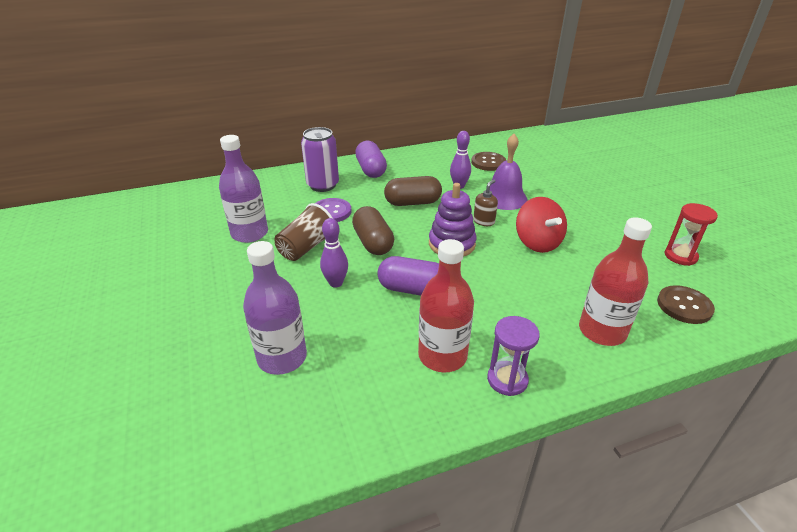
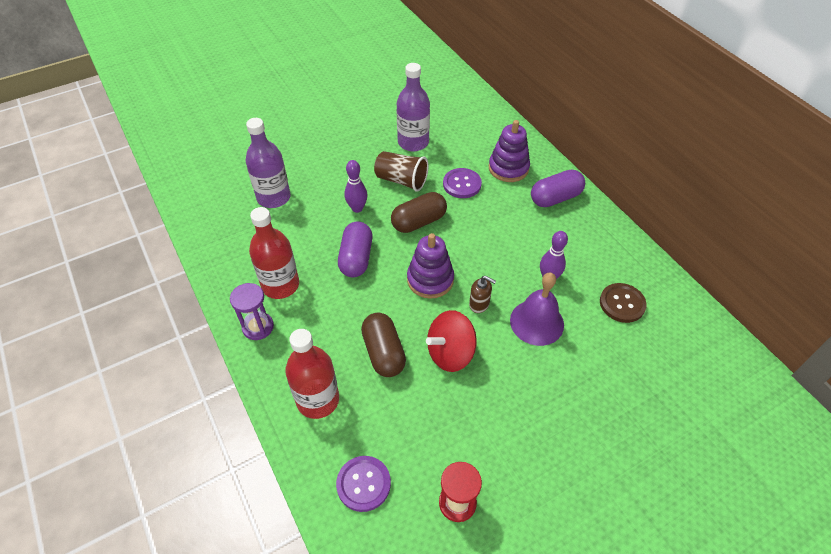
camera: 80 degrees right, 15 degrees up
(323, 185) = (508, 168): purple can -> purple stacking toy
(412, 202) = (498, 241): brown capsule -> brown capsule (384, 352)
(684, 306) = (363, 484): brown button -> purple button

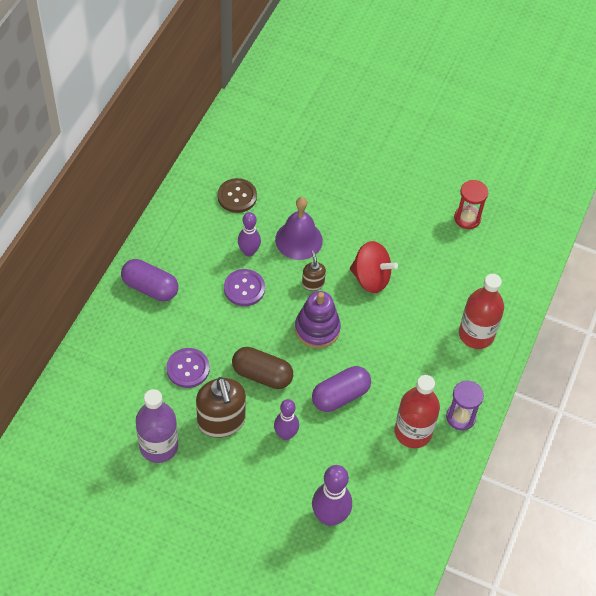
camera: 130 degrees left, 5 degrees up
(274, 197) = (330, 517): purple bottle -> purple bowling pin
(363, 484) = (501, 271): purple button -> purple button (244, 288)
(384, 352) = (406, 319): brown capsule -> none
(401, 180) = (221, 421): brown cup -> brown soap dispenser
(508, 168) = (136, 343): purple stacking toy -> none

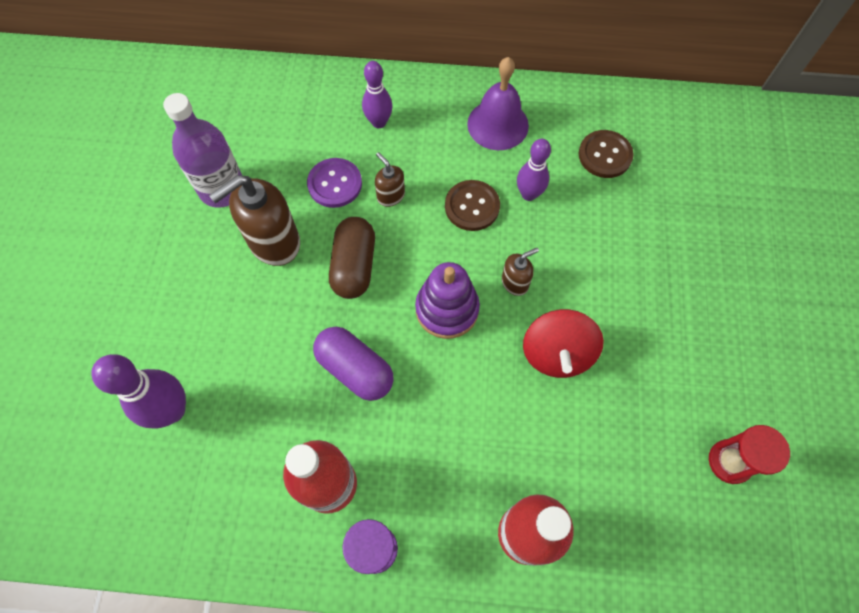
camera: 75 degrees right, 10 degrees up
(150, 288) = (430, 111): purple capsule -> none
(214, 336) = (390, 196): none -> brown soap dispenser
(244, 288) = (472, 206): purple button -> brown button
(285, 434) = (277, 320): purple bowling pin -> purple bowling pin (379, 122)
(299, 240) = (575, 245): purple bell -> purple bell (498, 124)

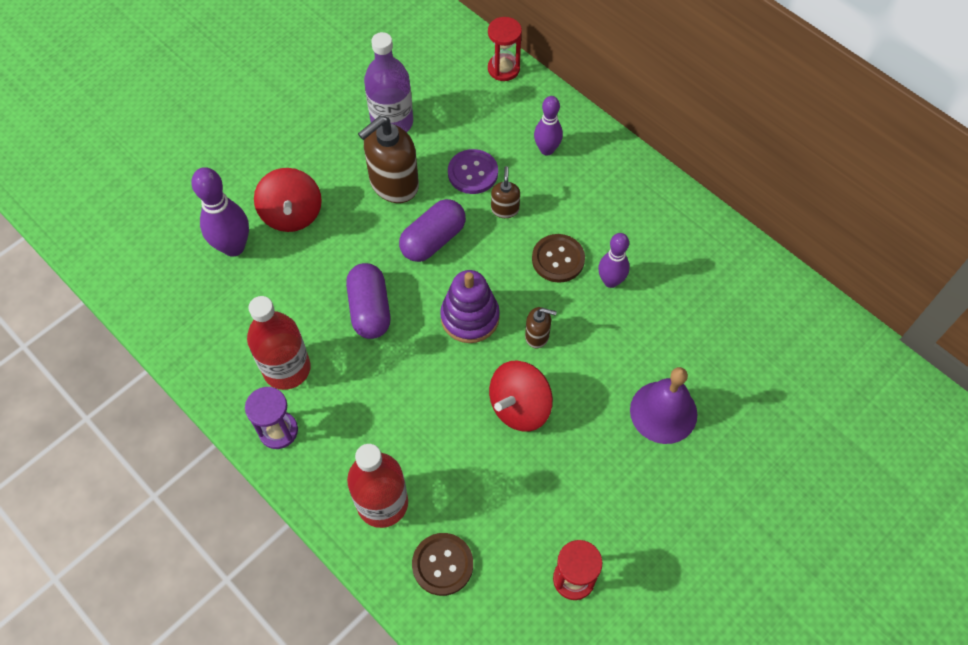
camera: 40 degrees right, 5 degrees down
(202, 337) = (292, 214): none -> red spinning top
(274, 242) = (393, 184): brown soap dispenser -> brown soap dispenser turned 45 degrees counterclockwise
(280, 78) = (503, 69): none -> red hourglass
(354, 266) = (433, 240): brown capsule -> purple capsule
(498, 124) = (637, 213): purple bell -> purple bell (663, 412)
(605, 155) = (702, 295): brown button -> brown button (442, 564)

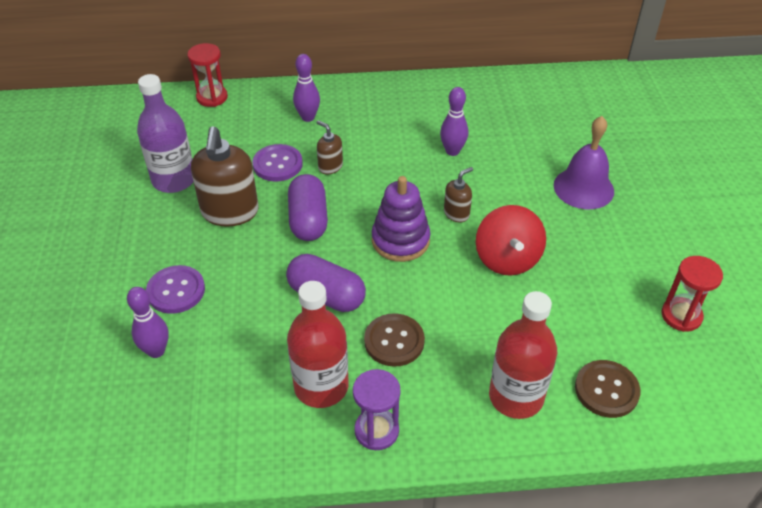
camera: 50 degrees left, 15 degrees down
(233, 247) = (156, 351): purple bowling pin -> purple bowling pin, size x0.65
(292, 214) = (176, 291): red spinning top -> purple button
(558, 259) = (405, 165): brown button -> brown button (394, 341)

